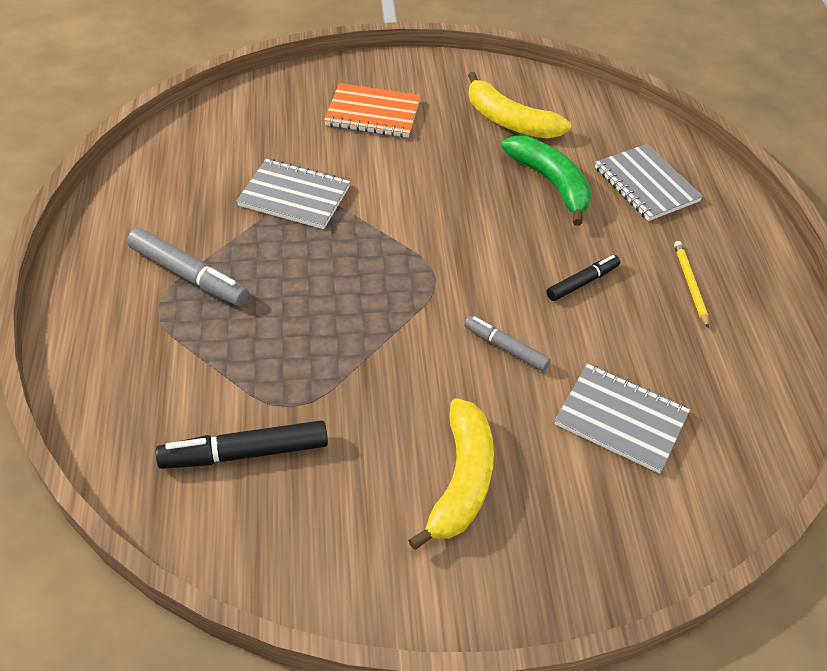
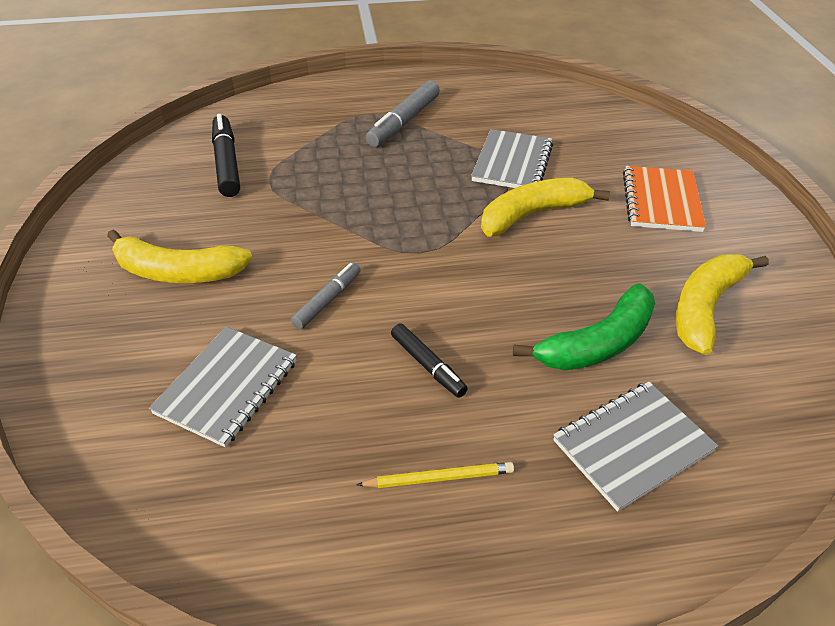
camera: 90 degrees right, 5 degrees down
(384, 194) = (532, 214): none -> yellow banana

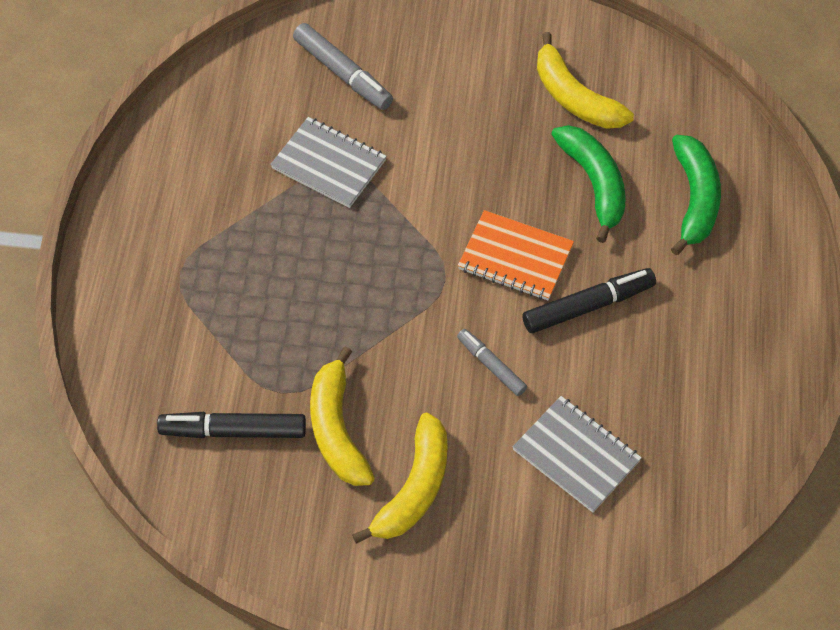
camera: 75 degrees left, 15 degrees up
(403, 122) = (212, 242): grey marker -> grey marker (342, 73)
(427, 365) = (588, 306): black marker -> black marker, size x1.59
(439, 478) = (696, 324): yellow pencil -> none
(532, 214) = (419, 174): yellow banana -> yellow banana (337, 429)
(632, 446) = (695, 199): grey notebook -> green banana
(661, 201) = (431, 69): orange notebook -> orange notebook (515, 257)

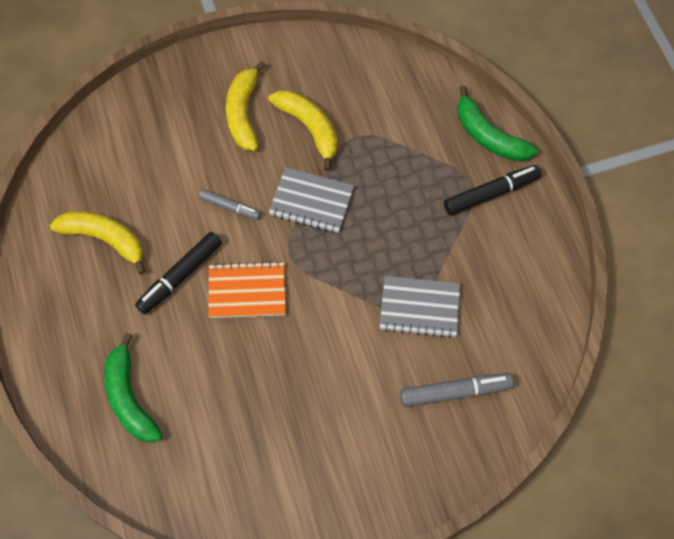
camera: 155 degrees right, 5 degrees up
(233, 430) = (372, 102): black marker -> black marker (491, 194)
(342, 73) = (455, 392): grey marker -> grey marker turned 150 degrees clockwise
(574, 97) = (259, 453): yellow banana -> yellow banana (105, 239)
(576, 455) = (150, 172): grey notebook -> grey notebook (311, 202)
(594, 184) = (212, 378): green banana -> green banana (488, 136)

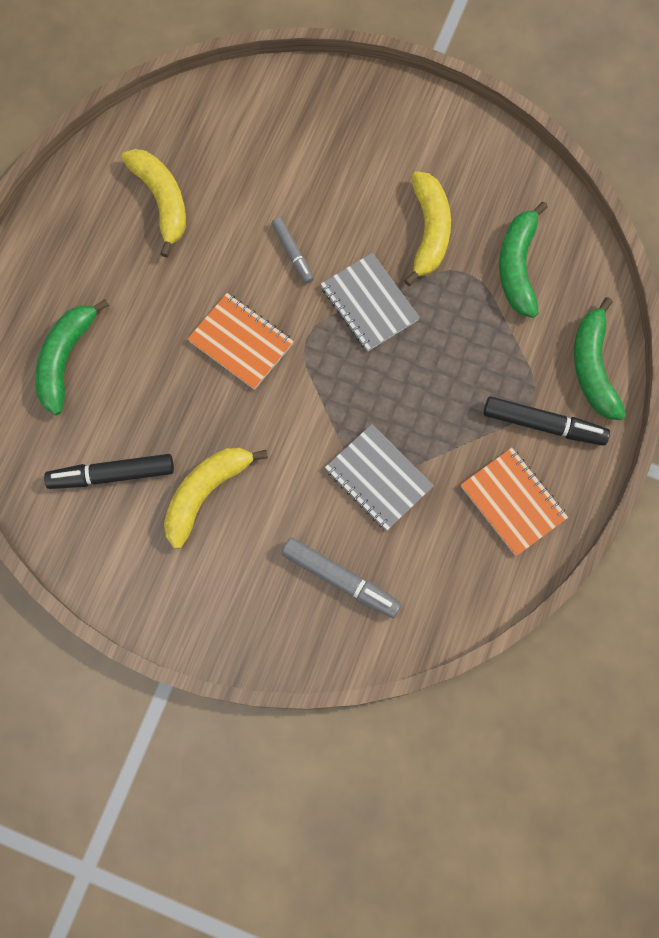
camera: 40 degrees right, 10 degrees up
(180, 276) = (196, 284): black marker -> black marker (112, 474)
(243, 113) = (381, 172): yellow banana -> yellow banana (206, 493)
(386, 109) = (517, 266): none -> green banana
(517, 256) = (512, 502): none -> orange notebook

